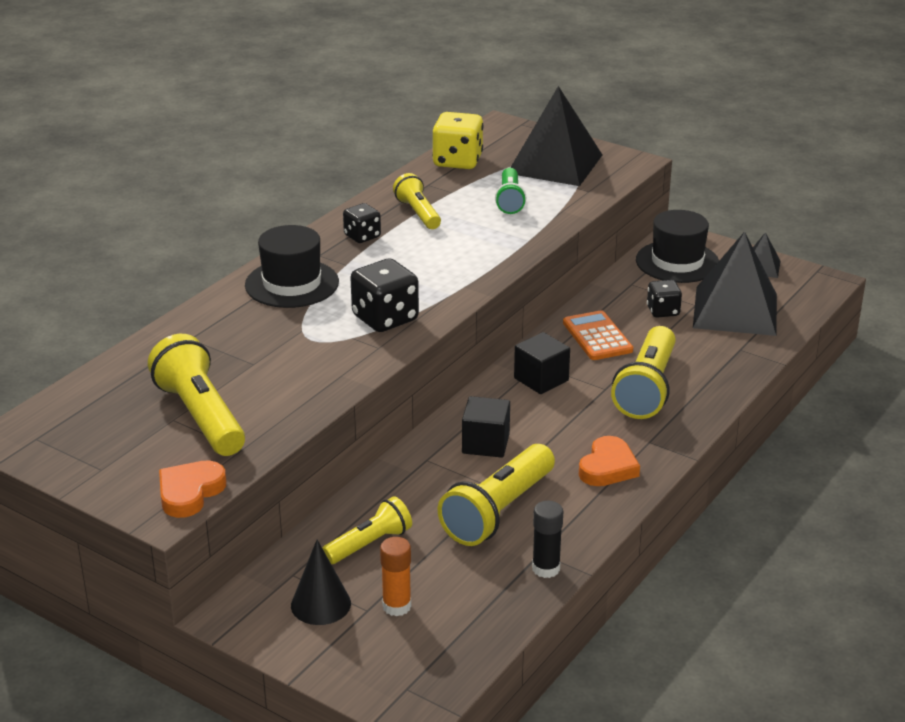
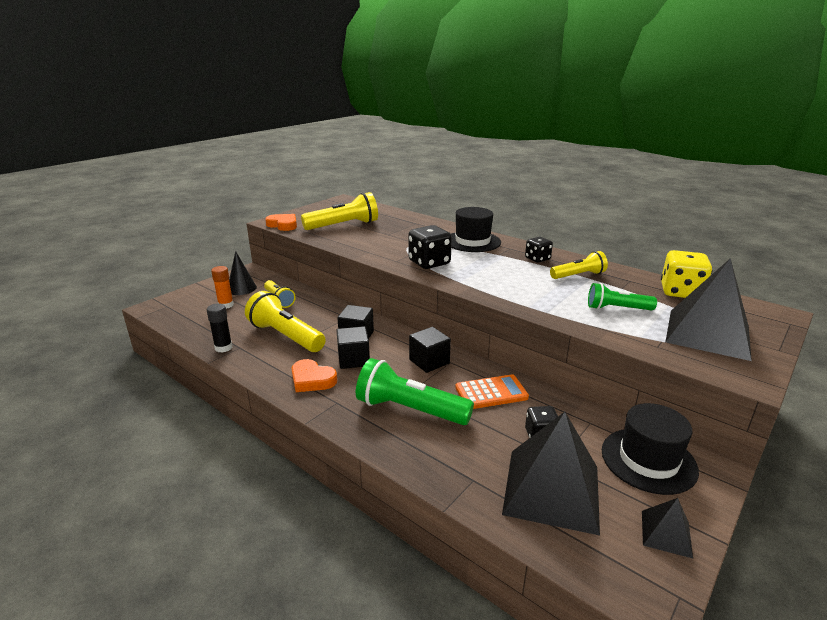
camera: 95 degrees right, 5 degrees down
(550, 439) = (353, 359): none -> black cube
(647, 388) = (409, 410): yellow flashlight -> green flashlight

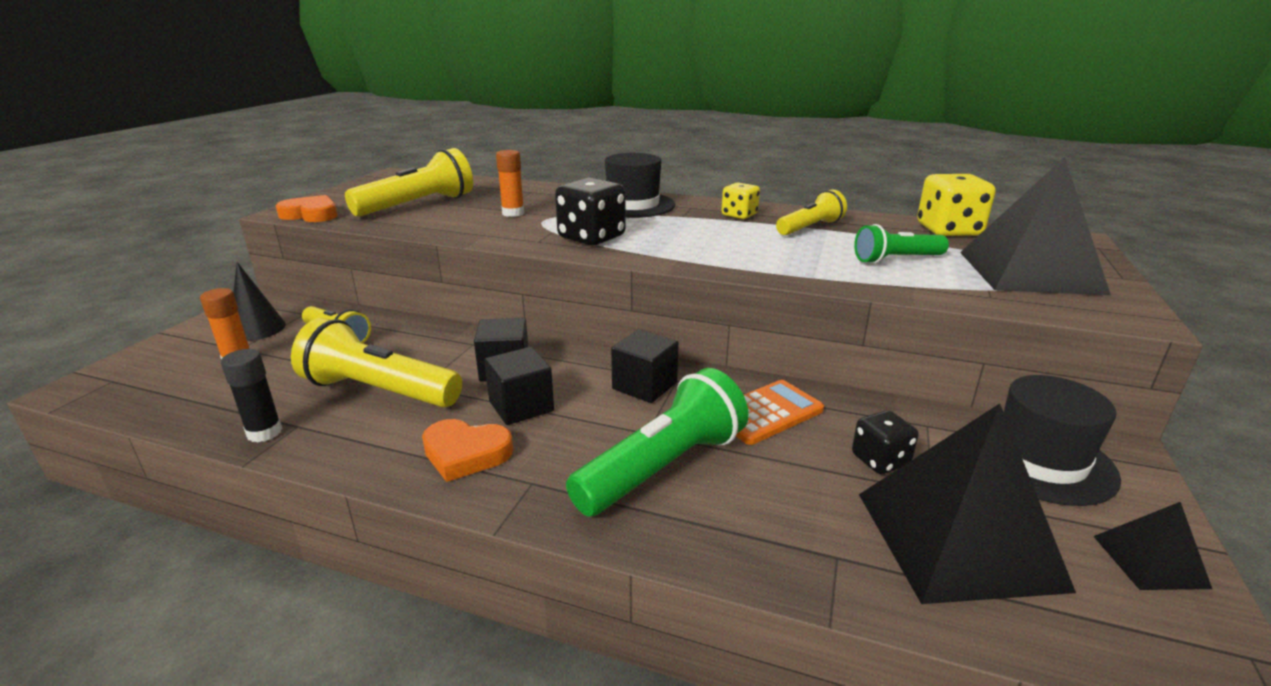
camera: 20 degrees left, 0 degrees up
(394, 238) = (513, 213): none -> orange glue stick
(409, 410) = (662, 467): green flashlight -> green flashlight turned 135 degrees clockwise
(537, 259) = (739, 215): black dice -> yellow dice

